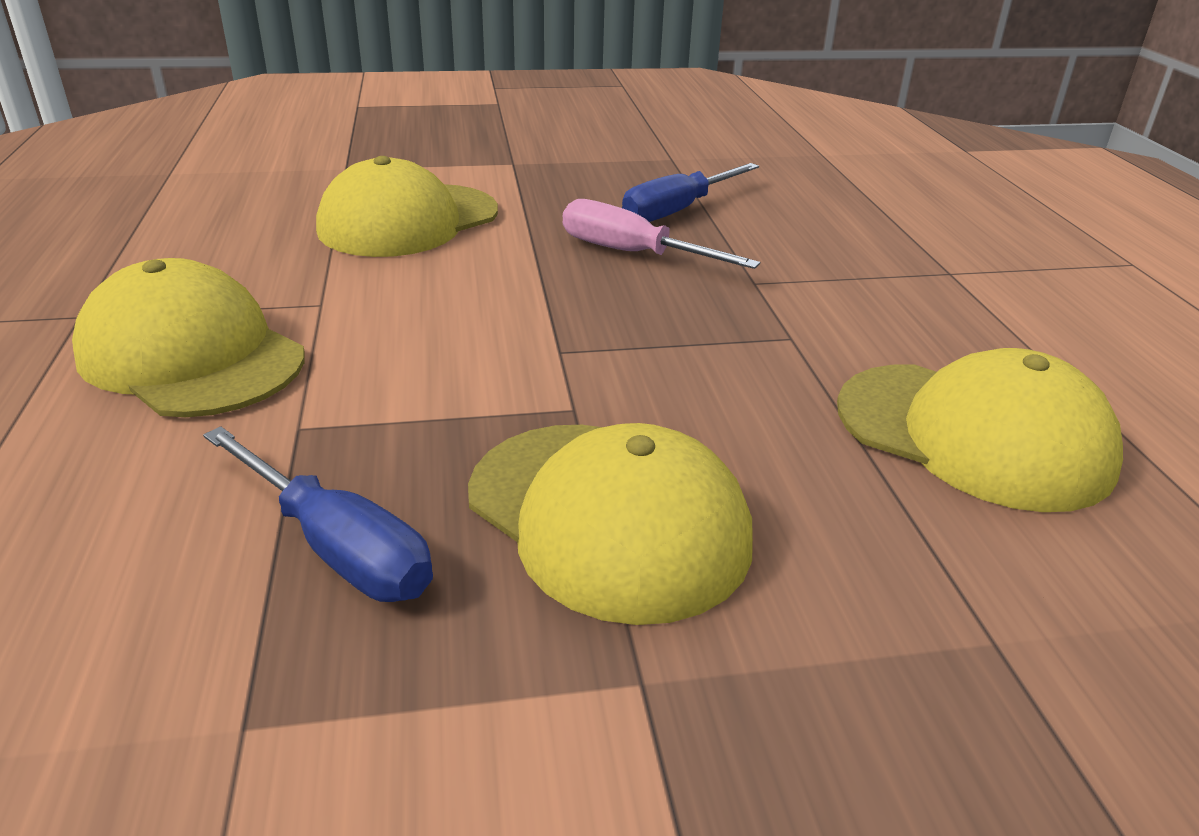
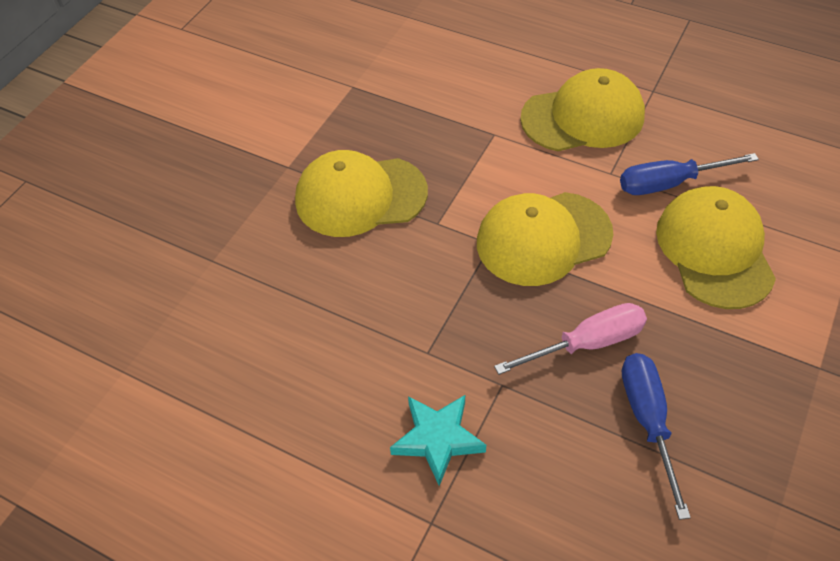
camera: 130 degrees right, 20 degrees up
(337, 547) = (409, 123): blue screwdriver -> blue screwdriver (669, 183)
(874, 295) = (437, 439): none -> turquoise star
(973, 435) = (291, 358): yellow cap -> yellow cap (543, 238)

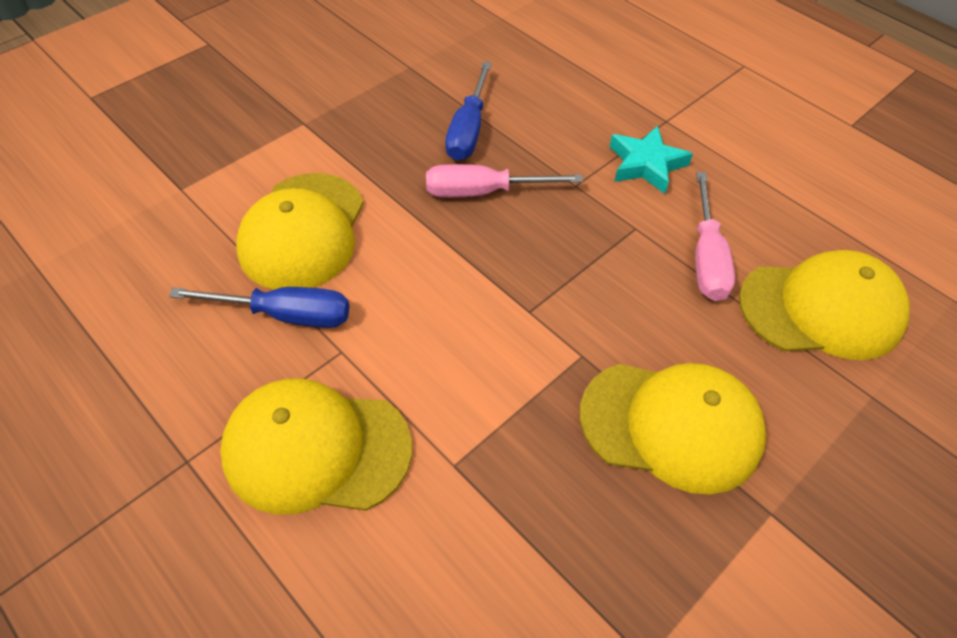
camera: 165 degrees left, 0 degrees up
(354, 341) = (706, 257): none -> pink screwdriver
(543, 238) = (469, 298): yellow cap -> yellow cap (821, 309)

